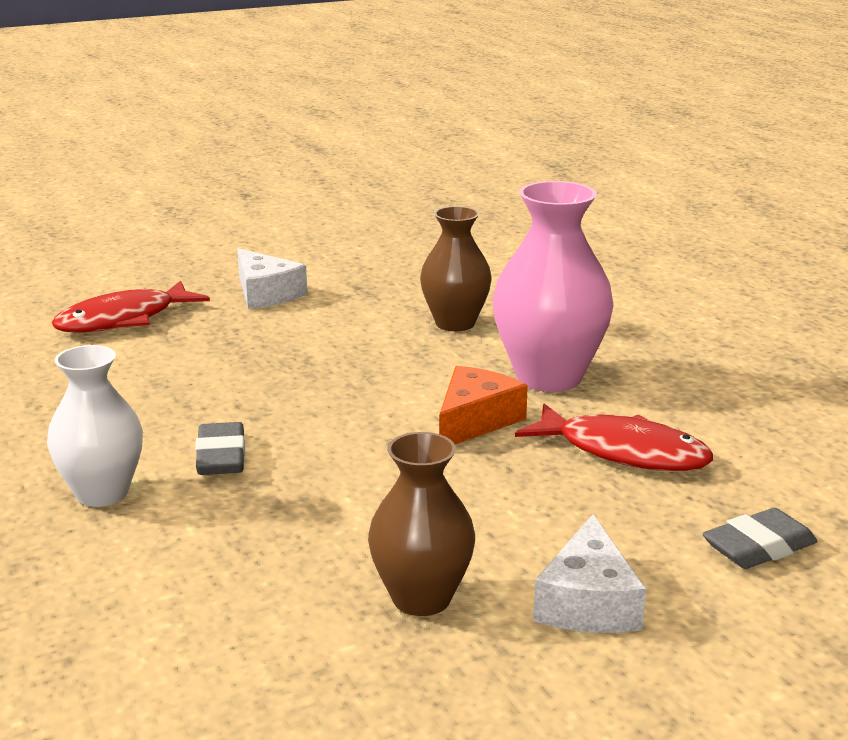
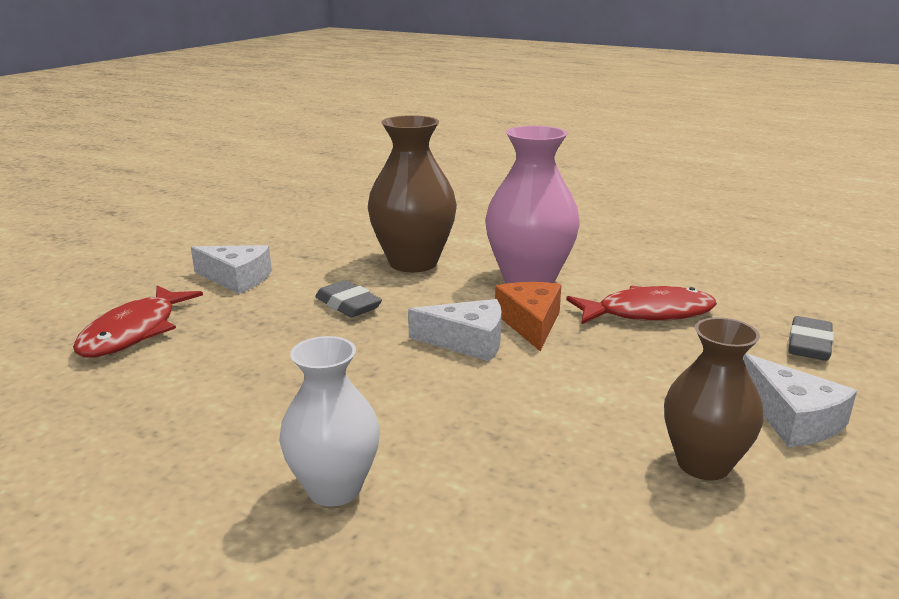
camera: 35 degrees left, 0 degrees up
(221, 457) = (391, 415): grey eraser -> grey eraser (348, 305)
(383, 418) = (467, 342): none -> white cheese
(455, 323) = (413, 263): brown vase -> brown vase, size x1.52

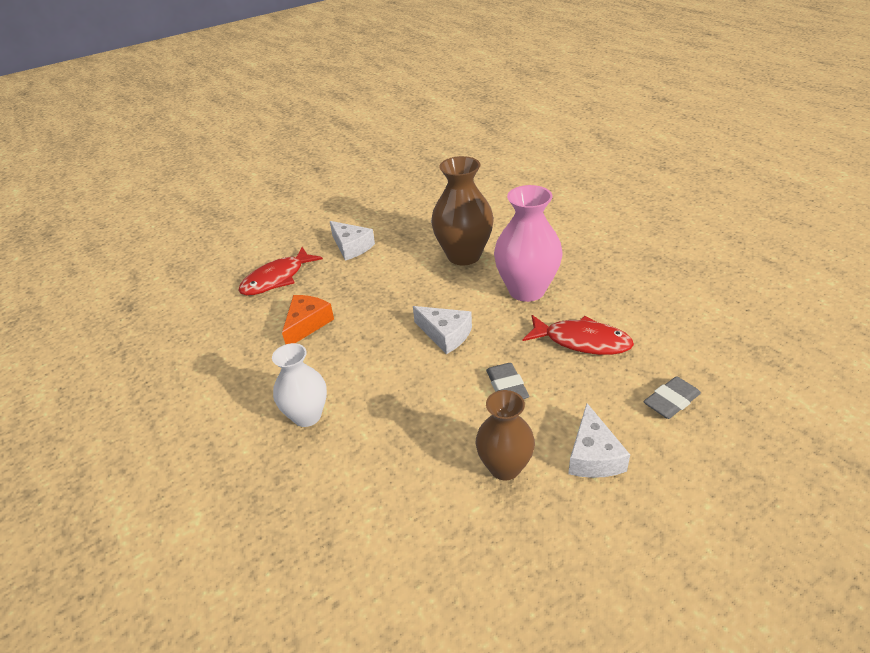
camera: 30 degrees right, 15 degrees up
(348, 305) = (398, 285): grey eraser -> grey eraser (507, 387)
(530, 323) = (496, 329): orange cheese -> orange cheese (307, 324)

